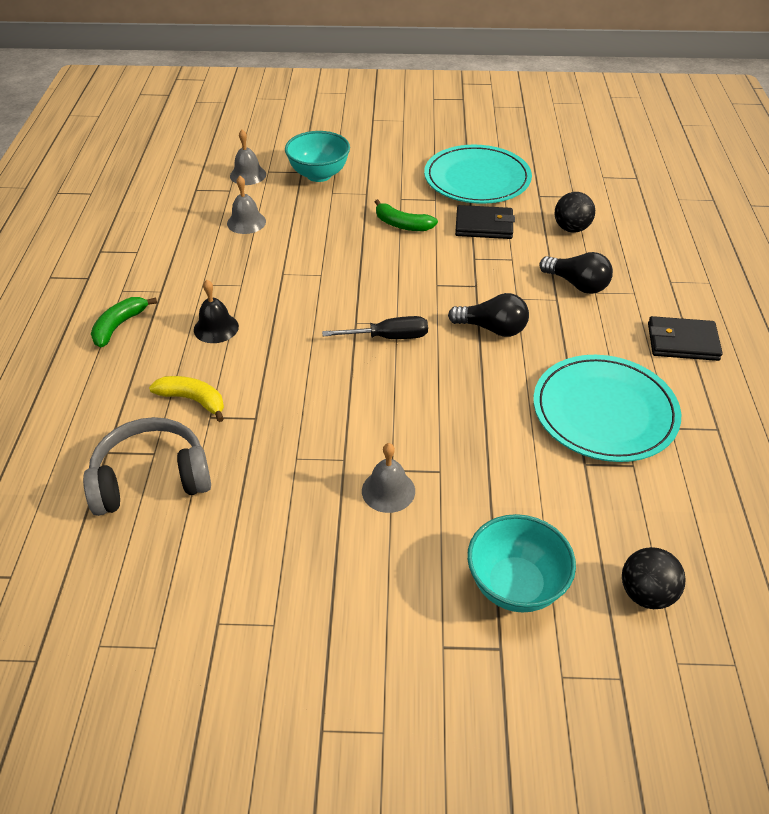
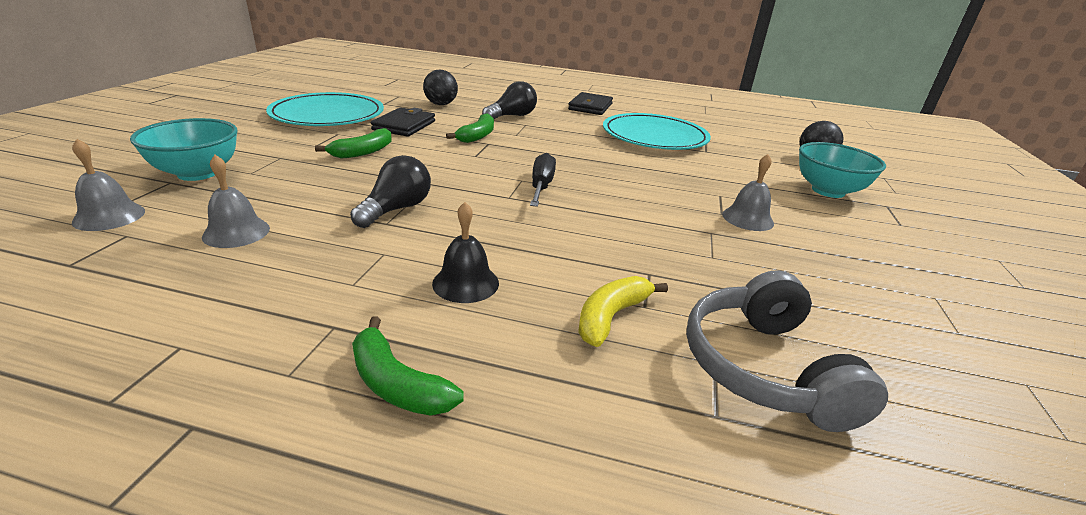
camera: 80 degrees left, 15 degrees down
(490, 274) = (477, 136): none -> green banana
(492, 329) = (550, 148): black light bulb -> black light bulb (396, 209)

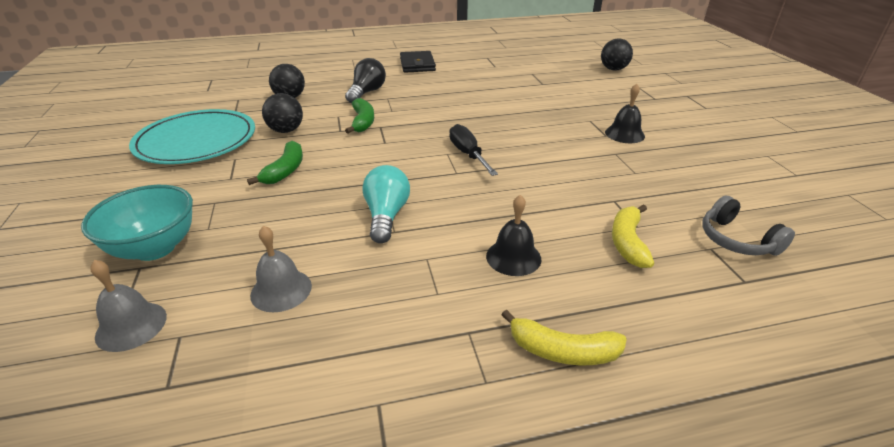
camera: 25 degrees left, 5 degrees up
(396, 209) = (386, 216): black light bulb -> turquoise light bulb
(397, 384) = (562, 351): green banana -> yellow banana
(404, 125) = (286, 130): black wallet -> black ball
(654, 136) = (495, 80): turquoise plate -> none
(747, 218) = (624, 134): grey bell -> black bell
(763, 368) = (736, 240): grey headphones -> grey headphones, size x0.64
(828, 191) = (646, 94): turquoise bowl -> none

